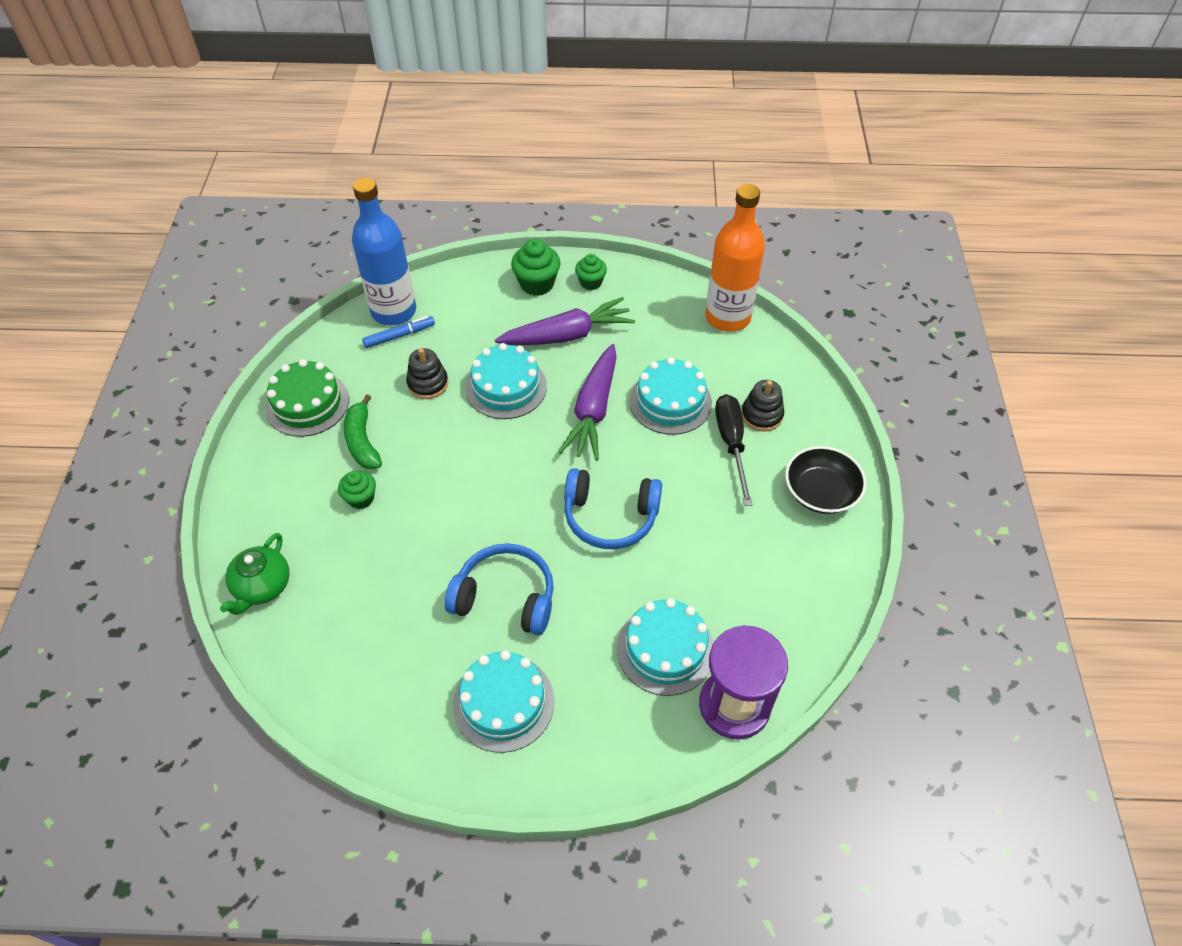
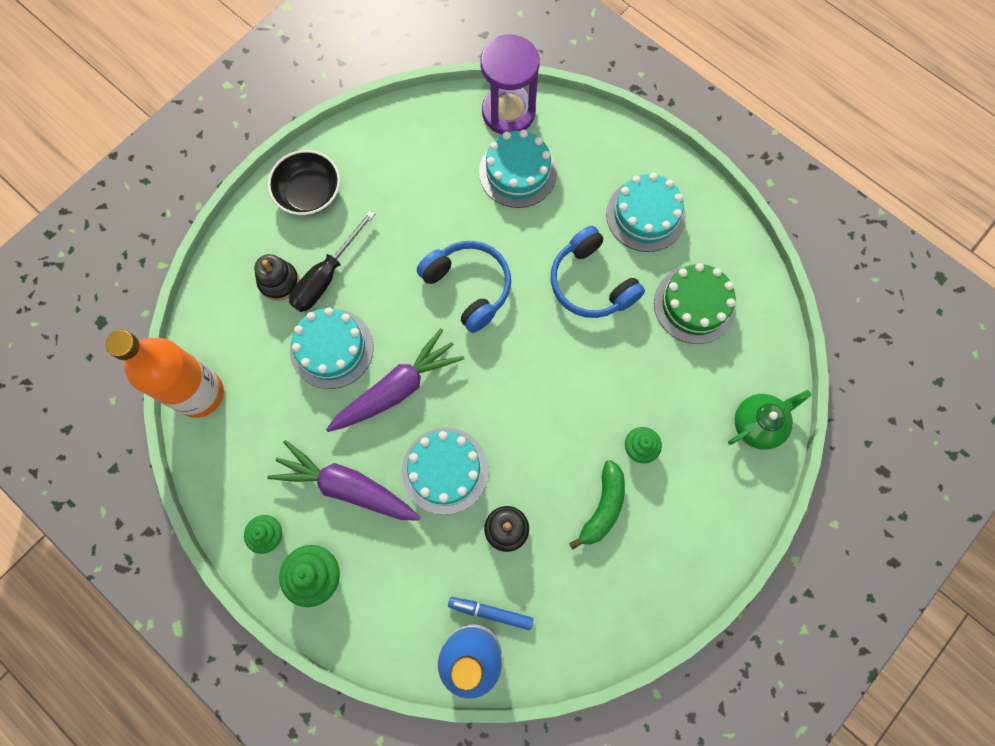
camera: 140 degrees left, 20 degrees up
(307, 403) = (624, 591): green cake -> green cake (694, 305)

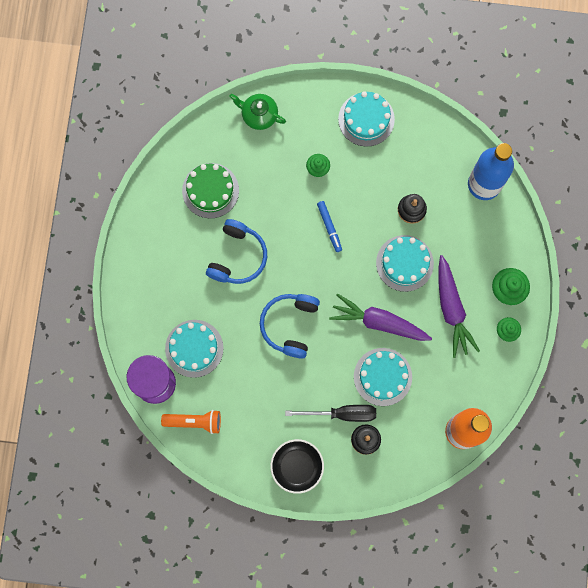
camera: 125 degrees left, 5 degrees up
(437, 124) = (194, 422): none -> orange flashlight
(490, 612) = (459, 189): blue marker -> blue marker (329, 227)
(602, 507) = (364, 168): green banana -> none
(645, 215) = (171, 253): turquoise cake -> turquoise cake (366, 119)

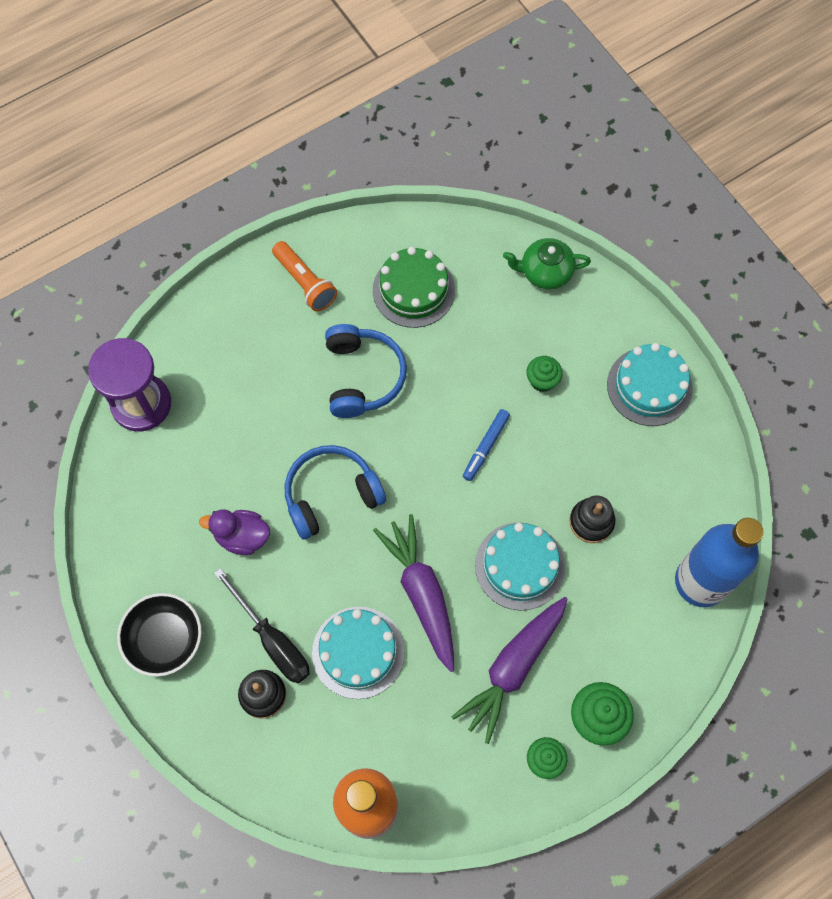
camera: 50 degrees right, 10 degrees down
(194, 348) = (216, 413): turquoise cake -> none
(194, 422) = (129, 480): orange flashlight -> orange flashlight (305, 283)
(238, 257) = (363, 376): blue headphones -> blue headphones turned 75 degrees counterclockwise
(259, 115) = (545, 272): green teapot -> green teapot turned 75 degrees counterclockwise
(275, 387) = (242, 537): none -> purple duck

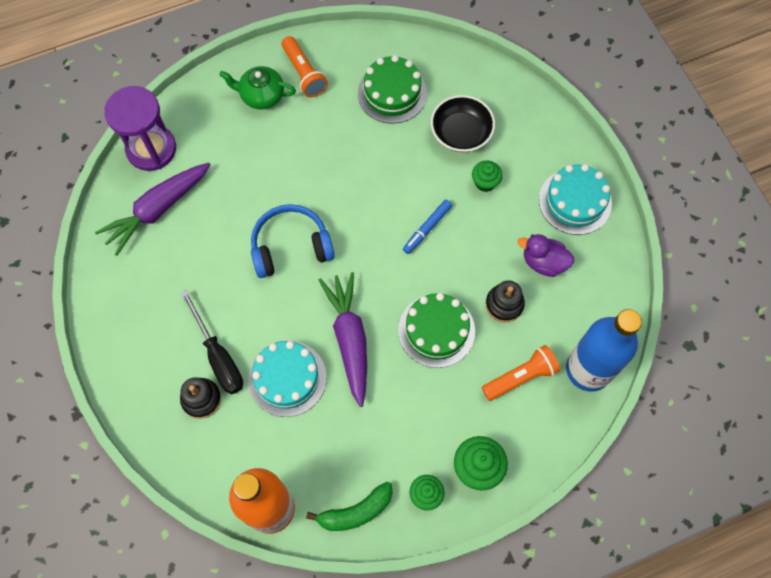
camera: 10 degrees right, 0 degrees up
(164, 639) = (130, 340): black bowl -> black bowl (461, 133)
(242, 537) = (211, 268): purple duck -> purple duck (543, 262)
(363, 376) = (336, 156): blue headphones -> none
(468, 794) = (356, 511): none -> green banana
(512, 668) = (414, 414): purple carrot -> purple carrot (157, 210)
(519, 566) = (436, 330): turquoise cake -> green cake
(545, 272) = (504, 95): green teapot -> green teapot (261, 96)
(626, 604) = (521, 377): none -> orange flashlight

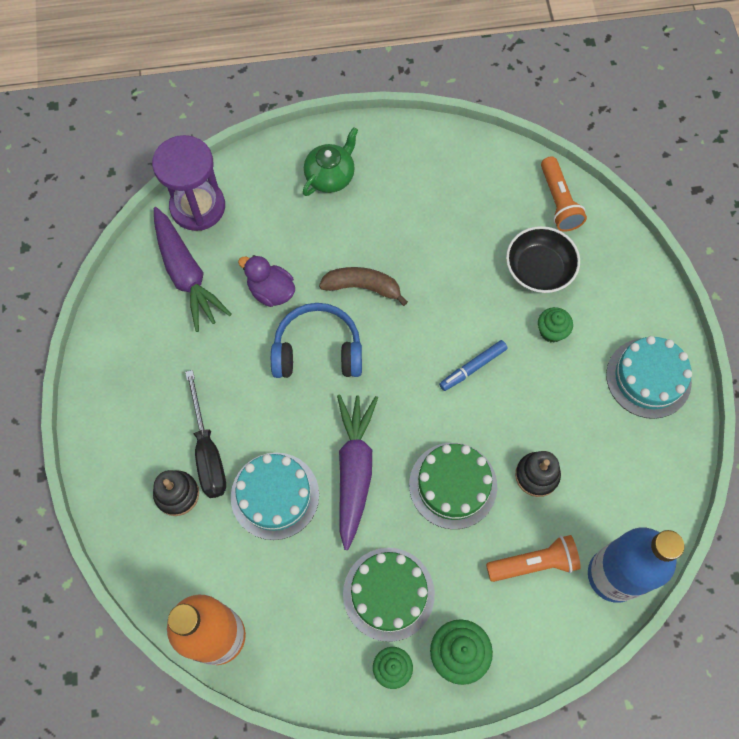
camera: 15 degrees right, 0 degrees up
(157, 210) = (186, 274): purple carrot -> purple carrot turned 90 degrees counterclockwise
(261, 96) = (330, 176): green teapot -> green teapot turned 105 degrees clockwise
(304, 73) = (383, 162): orange flashlight -> orange flashlight (558, 202)
(315, 184) = (363, 287): none -> brown banana
(356, 511) = (310, 666): green banana -> none
(392, 93) = (474, 206): green cake -> green cake (388, 594)
(543, 262) = (594, 439): purple duck -> purple duck (271, 291)

